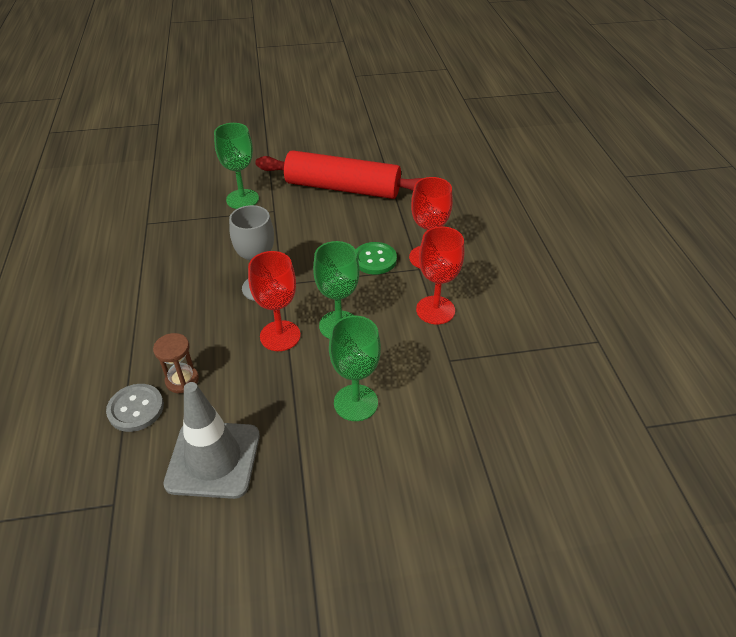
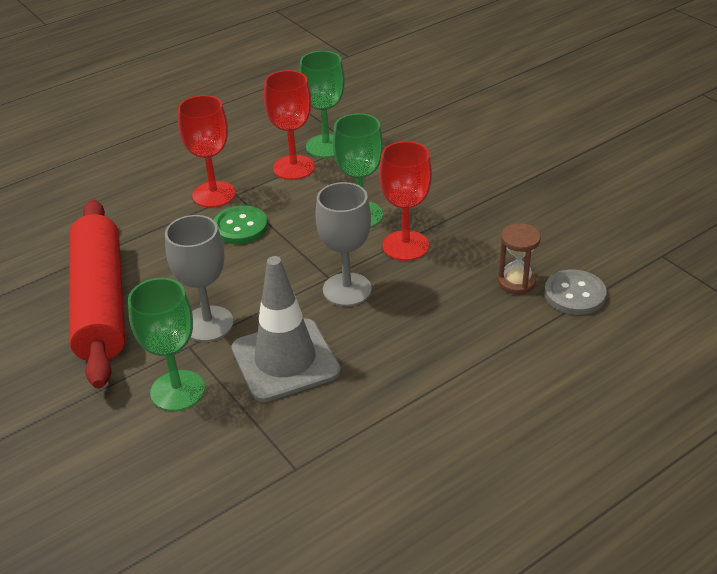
camera: 115 degrees left, 5 degrees down
(213, 459) = (570, 223): grey traffic cone -> grey traffic cone (285, 360)
(285, 221) = (208, 324): none -> grey goblet
(355, 403) = (443, 175): green goblet -> green goblet (326, 146)

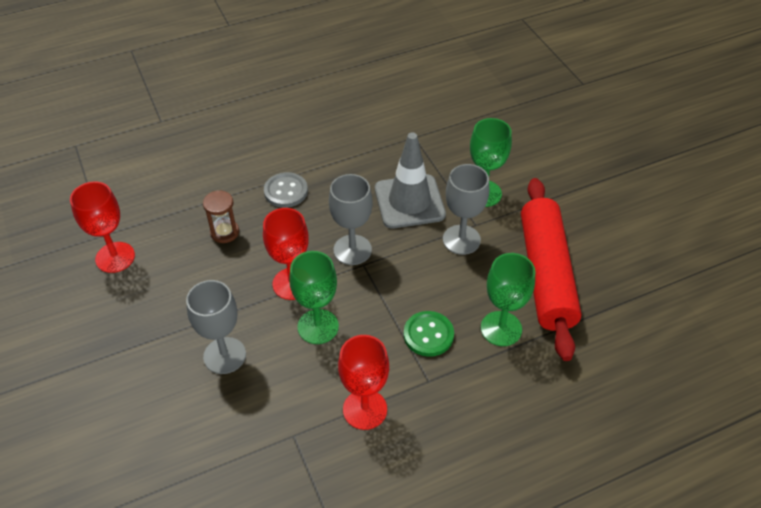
camera: 170 degrees left, 10 degrees up
(214, 194) = (450, 385): red goblet -> red goblet (115, 257)
(326, 146) = (323, 438): green goblet -> green goblet (501, 328)
(444, 181) = (224, 355): none -> grey goblet
(574, 294) = (190, 214): grey button -> grey button (286, 191)

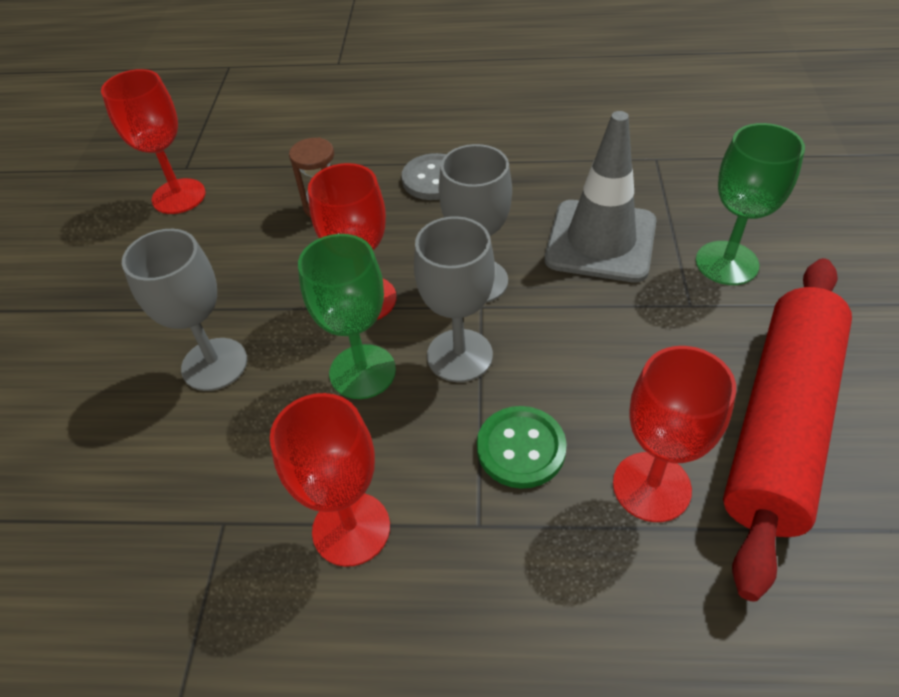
camera: 30 degrees right, 0 degrees up
(461, 240) = (654, 320): grey goblet -> grey goblet (459, 355)
(501, 328) = (651, 486): green goblet -> red goblet

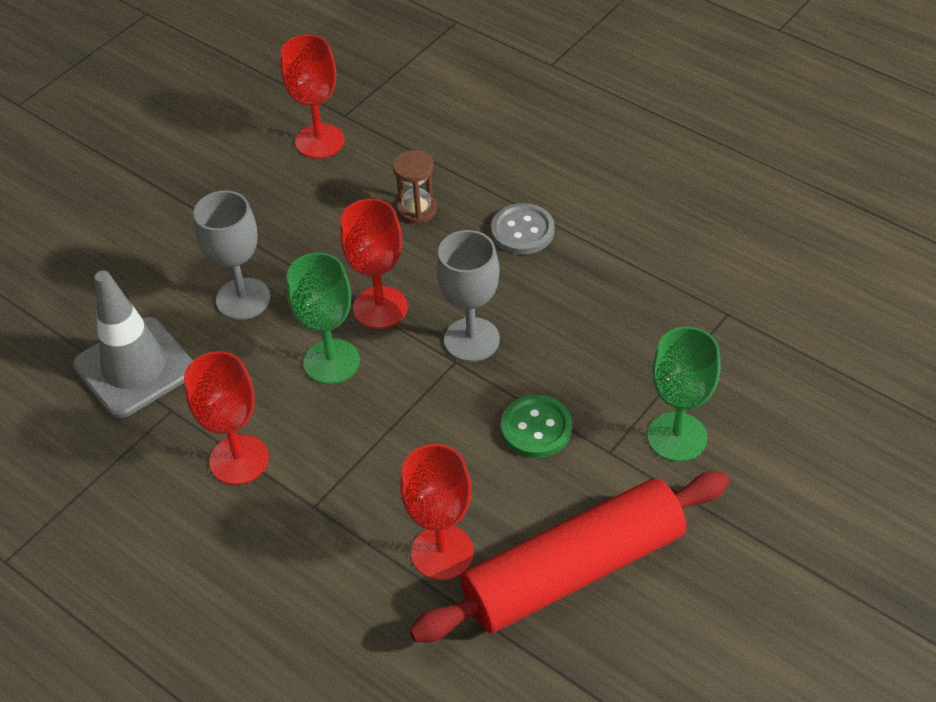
camera: 35 degrees right, 0 degrees up
(459, 355) = (405, 389): grey goblet -> none
(521, 448) = (384, 476): green button -> green button (536, 428)
(600, 241) = (598, 361): grey traffic cone -> grey traffic cone (135, 368)

